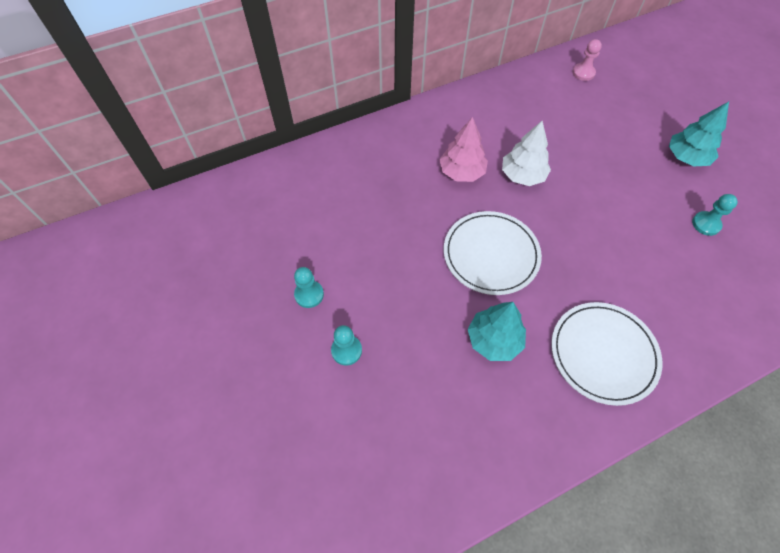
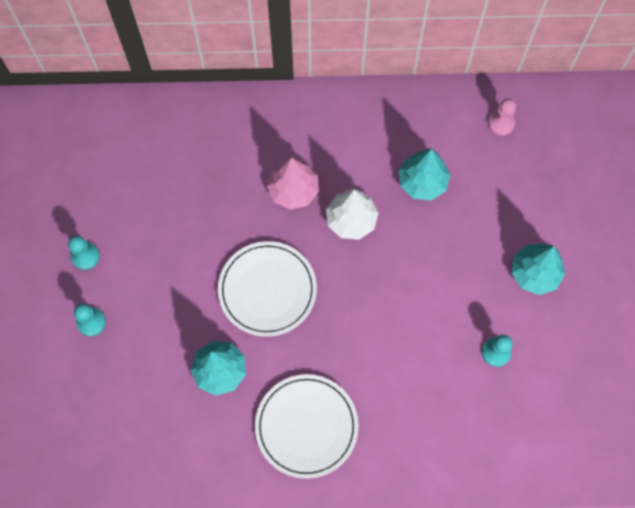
camera: 25 degrees right, 10 degrees up
(557, 129) = (422, 182): none -> turquoise tree

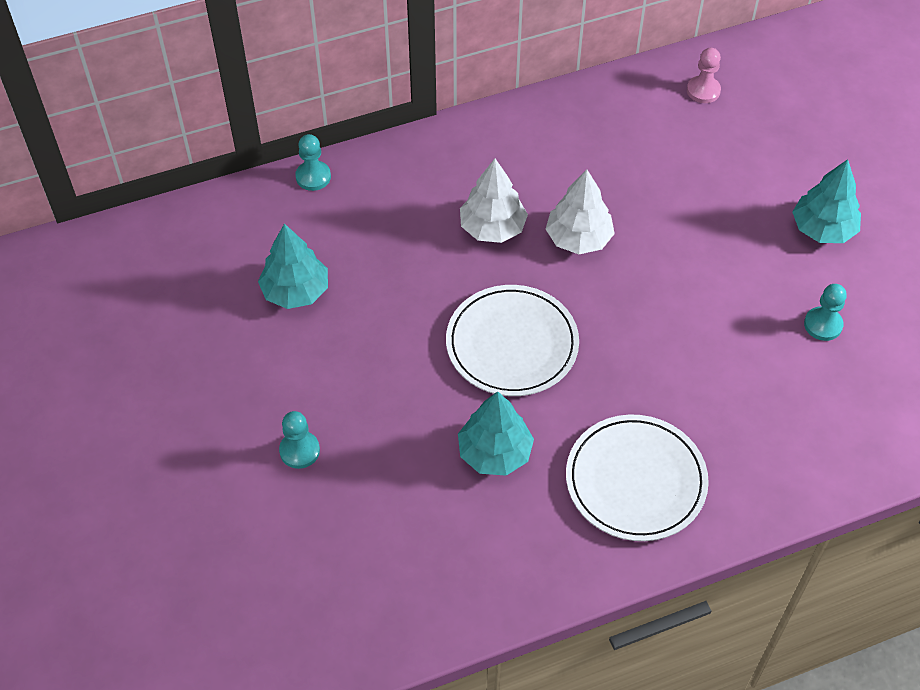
camera: 20 degrees left, 15 degrees down
(85, 256) = (258, 378): turquoise pawn -> turquoise pawn (313, 177)
(293, 190) = (492, 228): pink tree -> white tree
(422, 182) = (643, 174): turquoise tree -> turquoise tree (296, 291)

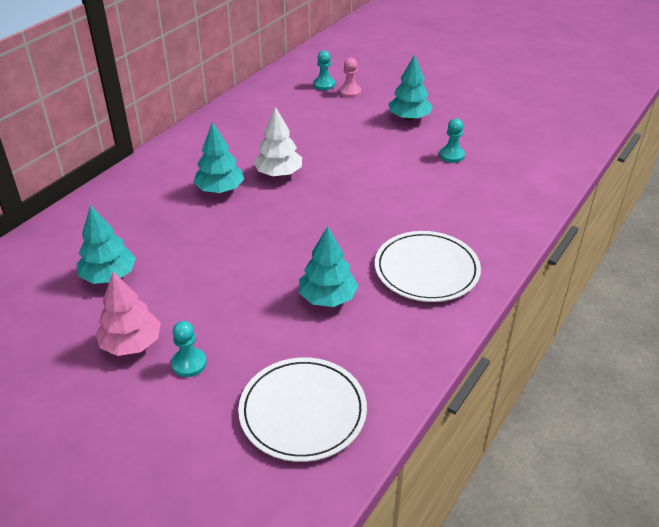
camera: 35 degrees left, 15 degrees down
(262, 393) = (131, 344): none -> pink tree
(313, 177) = (71, 212): turquoise pawn -> turquoise pawn (324, 85)
(492, 228) = (220, 189): white tree -> turquoise tree
(512, 344) = (285, 238): white plate -> white plate (302, 411)
(703, 91) = (288, 87): pink pawn -> pink pawn (350, 92)

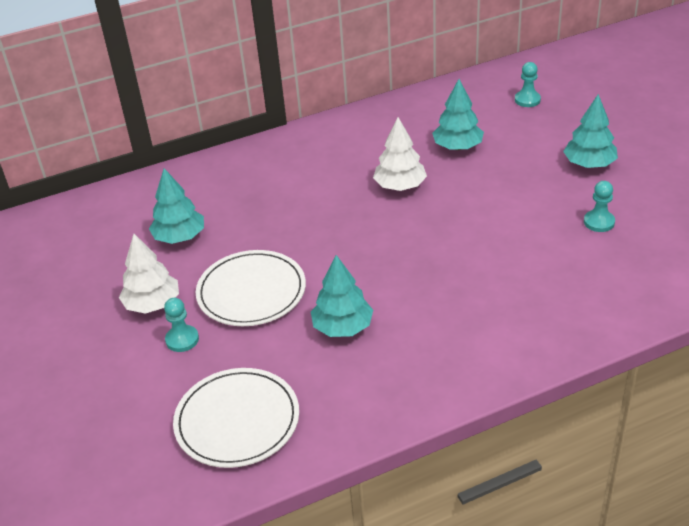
camera: 35 degrees right, 0 degrees up
(131, 344) = (152, 304): pink tree -> white tree
(220, 189) = (332, 185): turquoise tree -> turquoise tree (457, 147)
(350, 92) = (548, 116): pink pawn -> none
(426, 269) = (460, 336): white plate -> white plate (251, 291)

